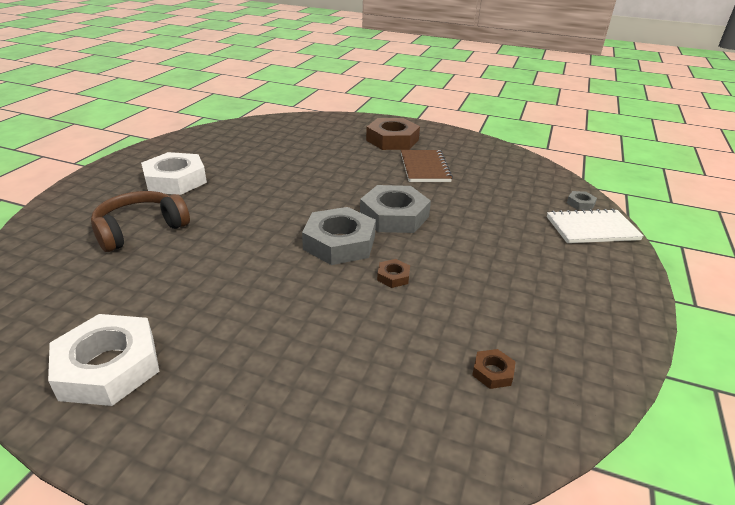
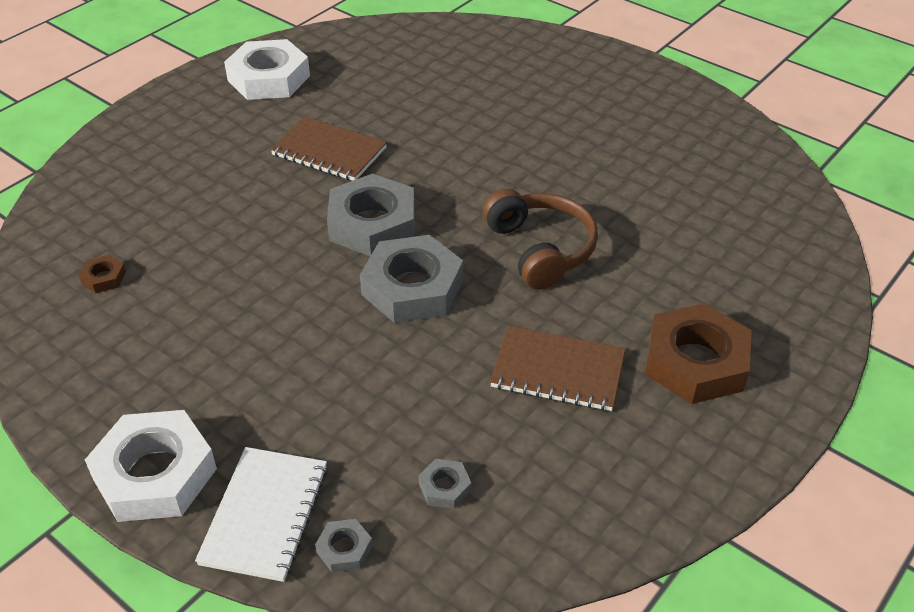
camera: 110 degrees right, 10 degrees up
(140, 229) = (471, 89): brown headphones -> brown headphones (540, 249)
(175, 180) = (586, 113): white nut -> white nut (155, 474)
(251, 285) = (329, 152): none -> brown notebook
(393, 276) = (282, 251): brown nut -> none
(520, 185) = (445, 487): none -> grey nut

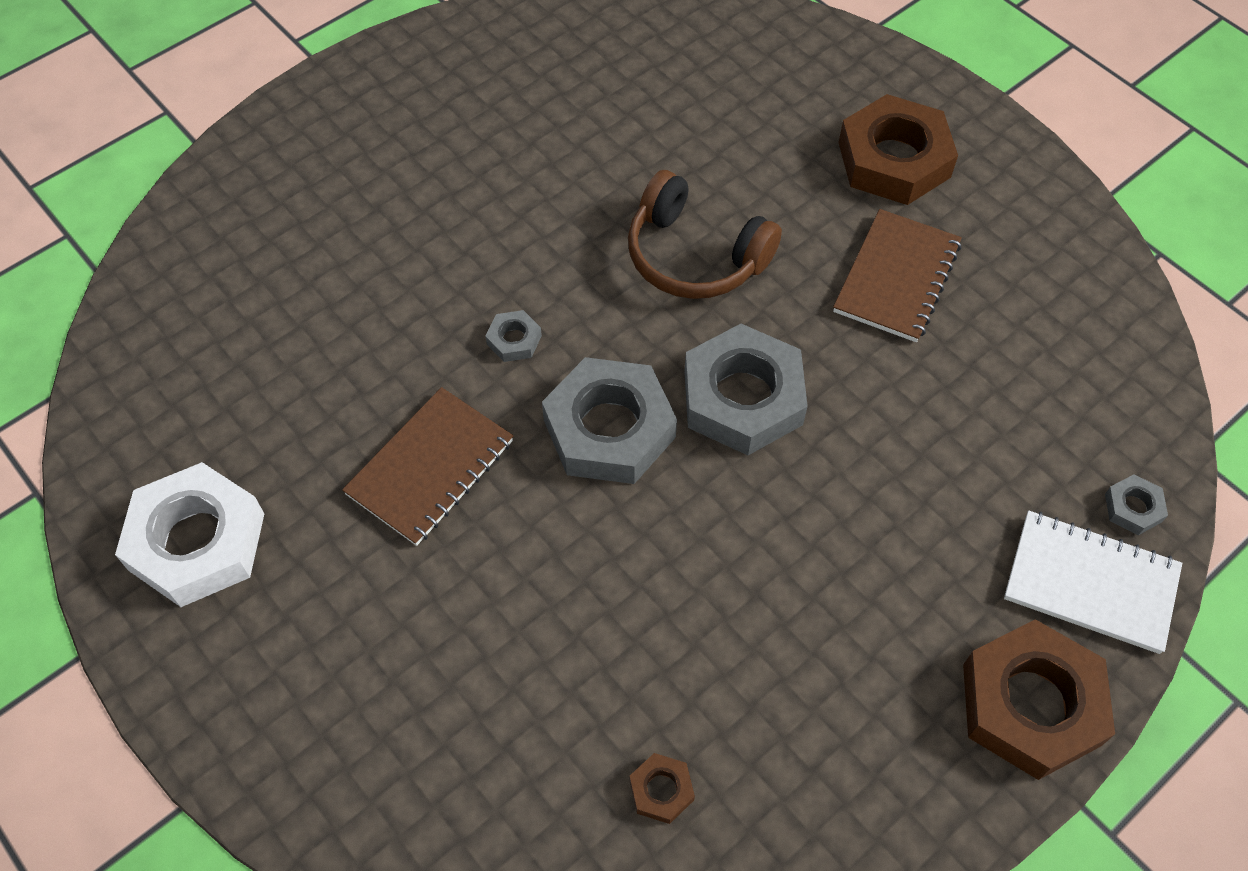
camera: 80 degrees left, 15 degrees up
(155, 474) = (1031, 705): white nut -> brown nut
(445, 487) = (1053, 406): grey nut -> grey nut (514, 340)
(540, 249) = (695, 256): brown headphones -> brown headphones turned 135 degrees counterclockwise

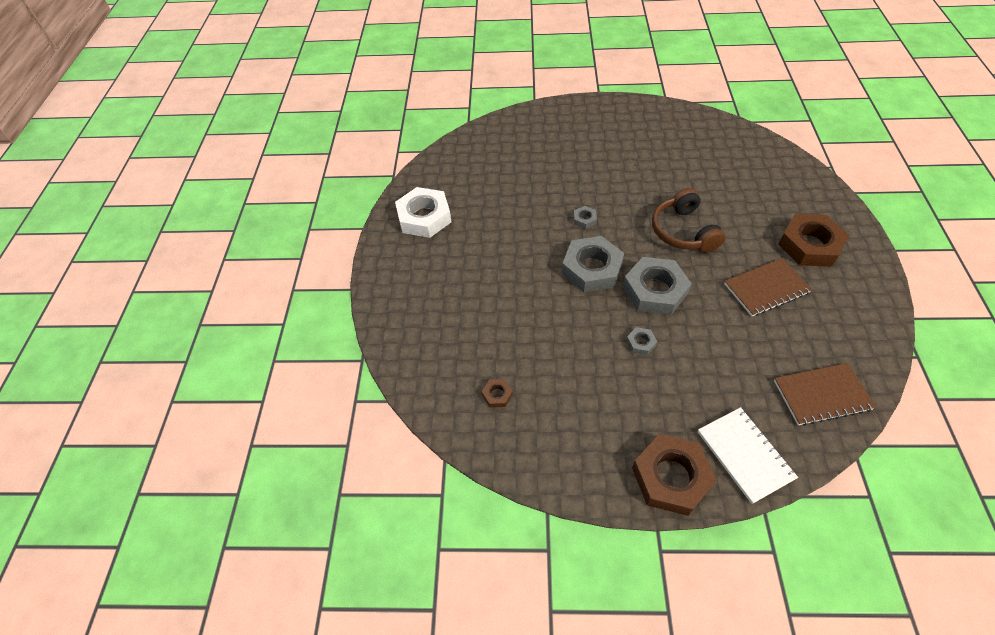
camera: 45 degrees right, 5 degrees down
(430, 468) = (516, 241): brown notebook -> brown notebook (822, 395)
(1133, 508) = (796, 442): grey nut -> grey nut (640, 343)

